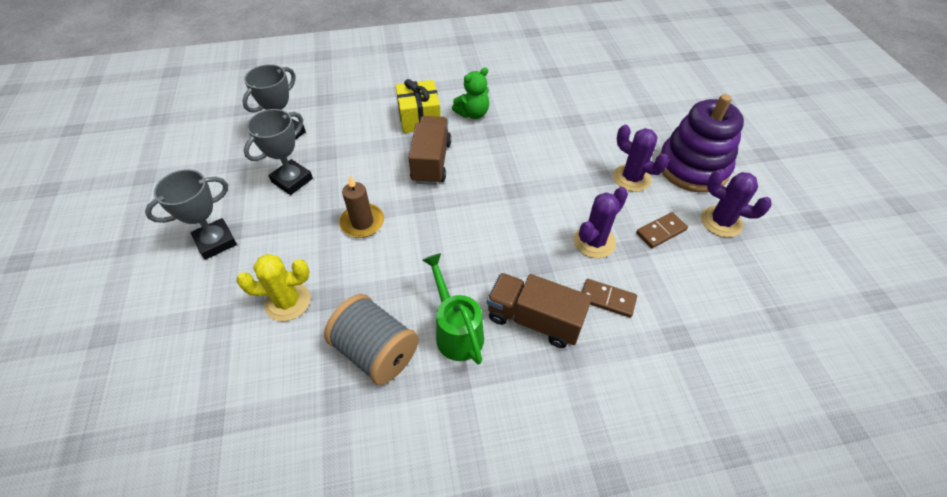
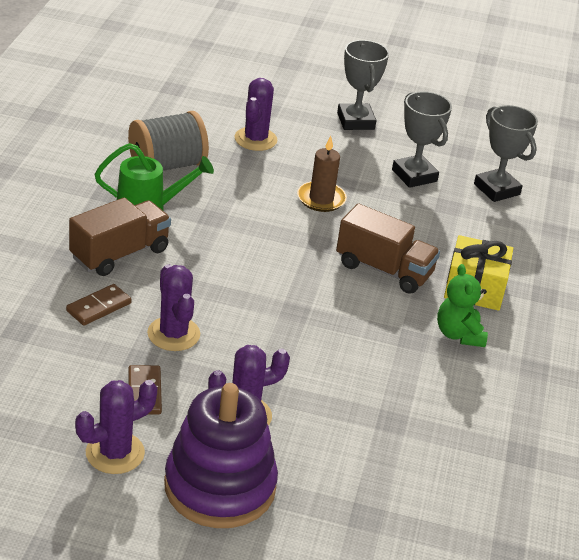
camera: 110 degrees right, 15 degrees down
(288, 302) = (255, 139): yellow cactus -> purple cactus

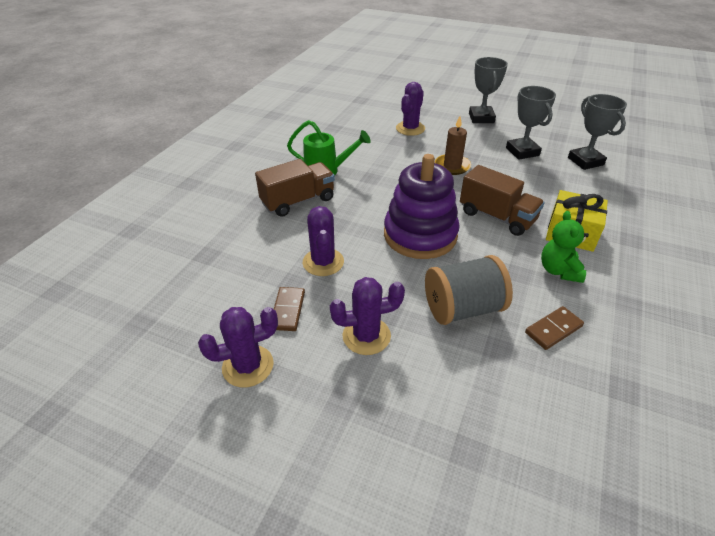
camera: 15 degrees right, 5 degrees up
(99, 307) = (271, 239): brown domino -> brown domino (553, 329)
(167, 165) = (346, 144): grey spool -> grey spool (462, 308)
(220, 486) = (332, 407): purple stacking toy -> purple stacking toy (420, 235)

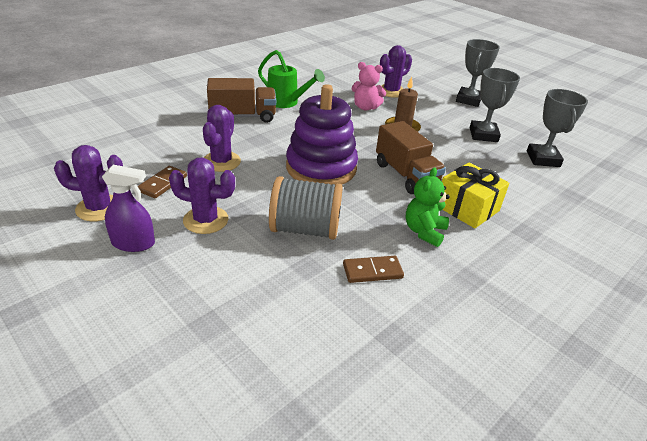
camera: 20 degrees right, 5 degrees down
(320, 393) = (133, 243): none -> purple spray bottle
(403, 153) = (365, 107): none -> pink teddy bear

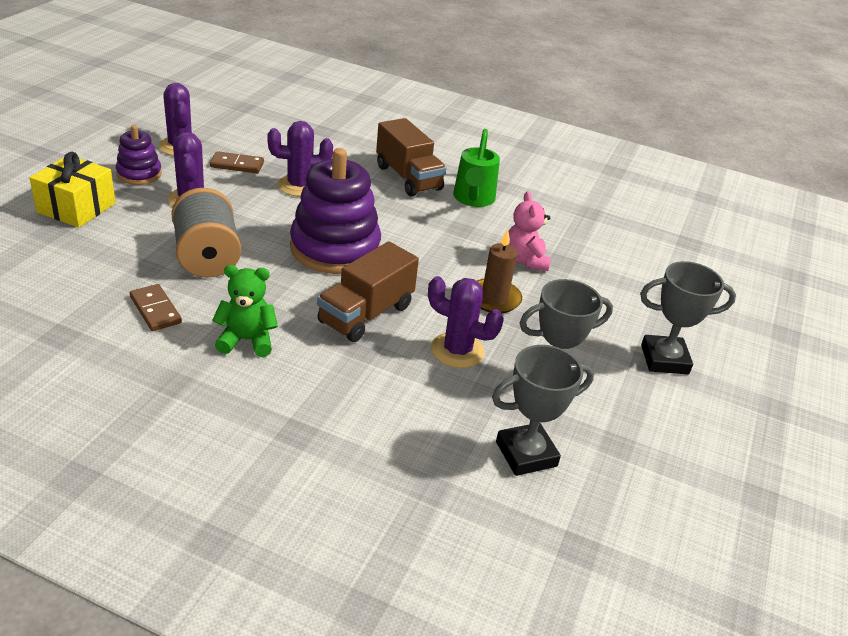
camera: 65 degrees right, 0 degrees up
(133, 243) = (139, 174): purple spray bottle -> purple stacking toy
(391, 91) = (603, 277): purple cactus -> purple cactus (457, 350)
(467, 208) = (321, 374): yellow gift -> yellow gift (76, 208)

